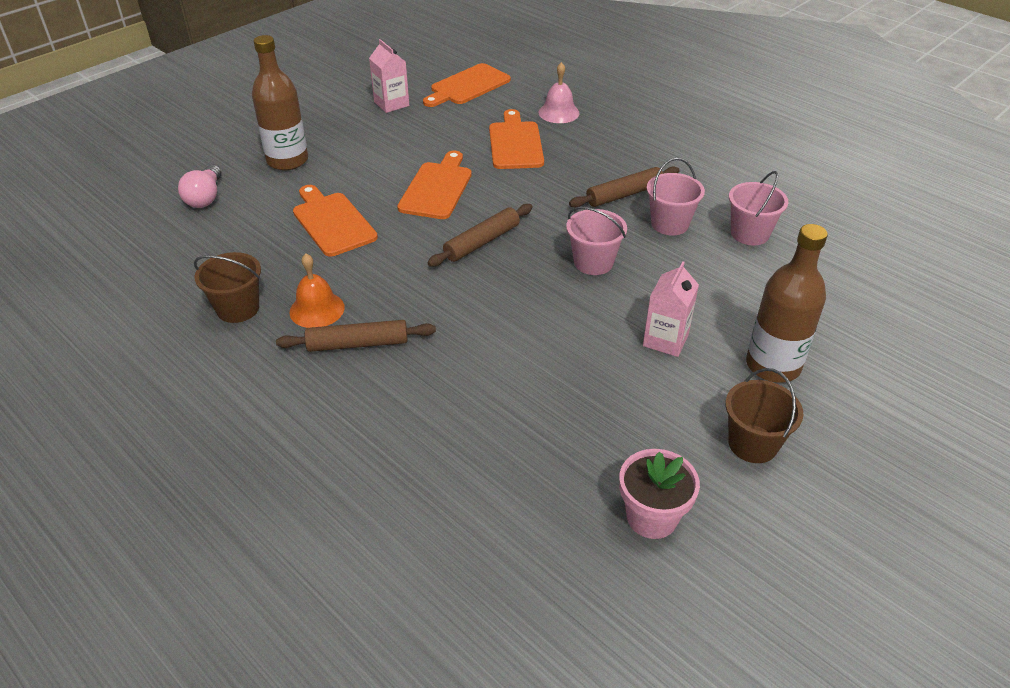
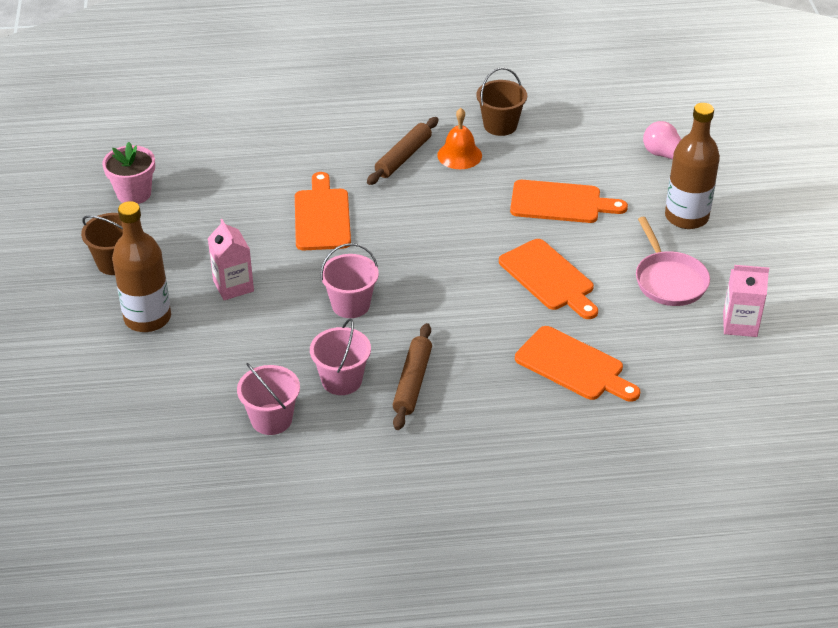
camera: 130 degrees right, 0 degrees up
(376, 141) = (669, 280): none -> pink pan
(468, 86) = (730, 399): orange cutting board -> orange cutting board (322, 217)
(482, 242) = (445, 263): brown rolling pin -> none
(558, 112) = (602, 433): pink bell -> none

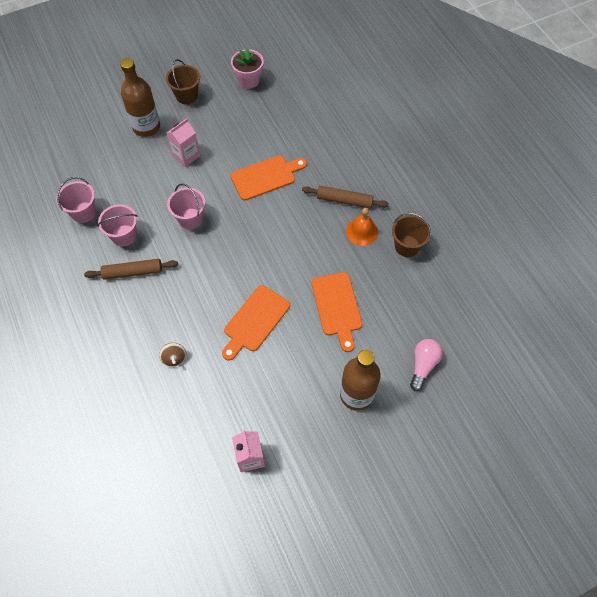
camera: 70 degrees right, 20 degrees up
(573, 366) = (174, 358): orange cutting board -> brown spinning top
(669, 280) = (280, 398): pink pan -> none

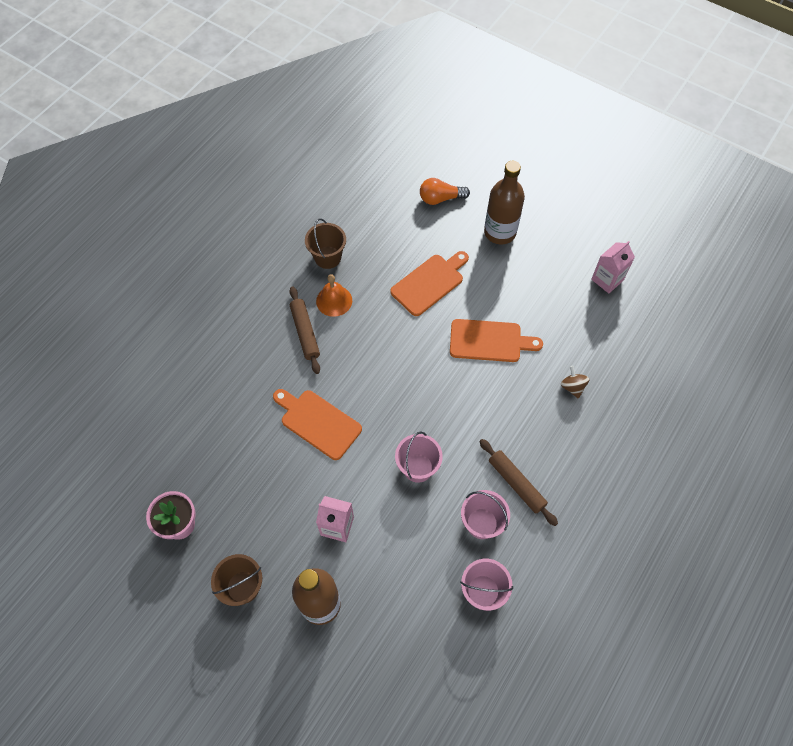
camera: 120 degrees left, 0 degrees up
(174, 358) = (572, 387): brown spinning top -> brown spinning top turned 60 degrees counterclockwise
(423, 365) = (440, 198): pink light bulb -> orange light bulb

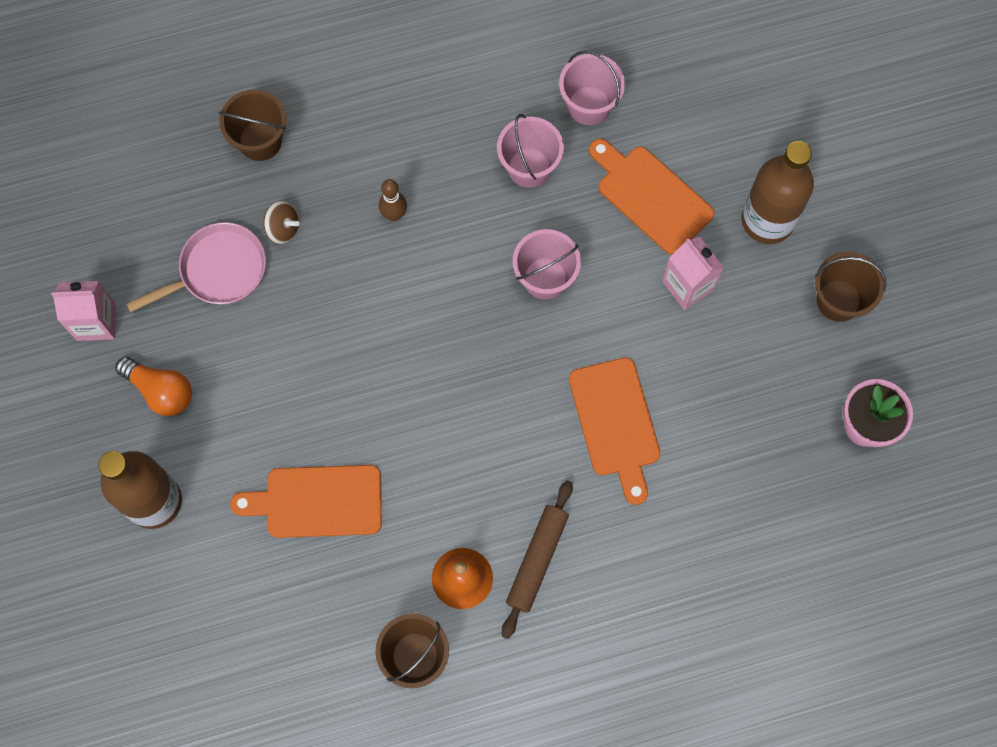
camera: 140 degrees left, 10 degrees up
(440, 198) = (178, 624): orange light bulb -> orange light bulb (161, 391)
(489, 341) = (321, 361): orange cutting board -> orange cutting board (651, 196)
(516, 484) = (453, 177): brown rolling pin -> none
(526, 438) = (394, 214): none -> brown bowling pin
(572, 387) = (283, 228): brown spinning top -> brown spinning top turned 90 degrees counterclockwise
(580, 343) = (218, 271): none -> pink pan
(632, 421) = (260, 141): none -> brown bucket

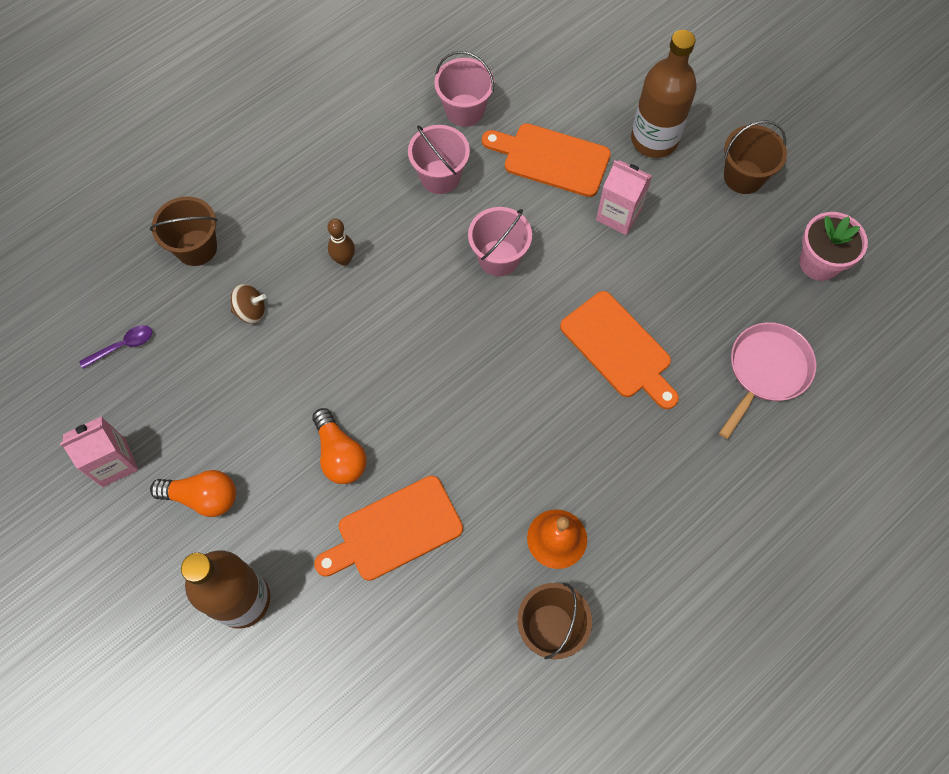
camera: 25 degrees left, 5 degrees down
(150, 211) = (123, 346): none -> purple spoon
(218, 271) = (208, 370): pink pan -> pink pan (766, 371)
(301, 407) = (340, 454): none -> orange light bulb
(537, 560) = (613, 493): brown rolling pin -> none

